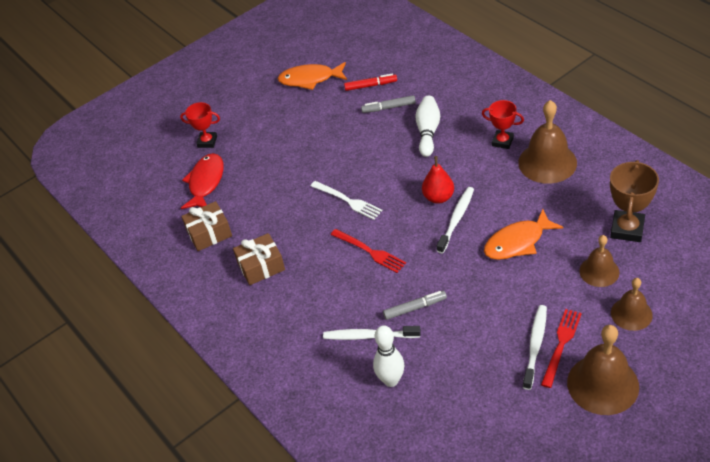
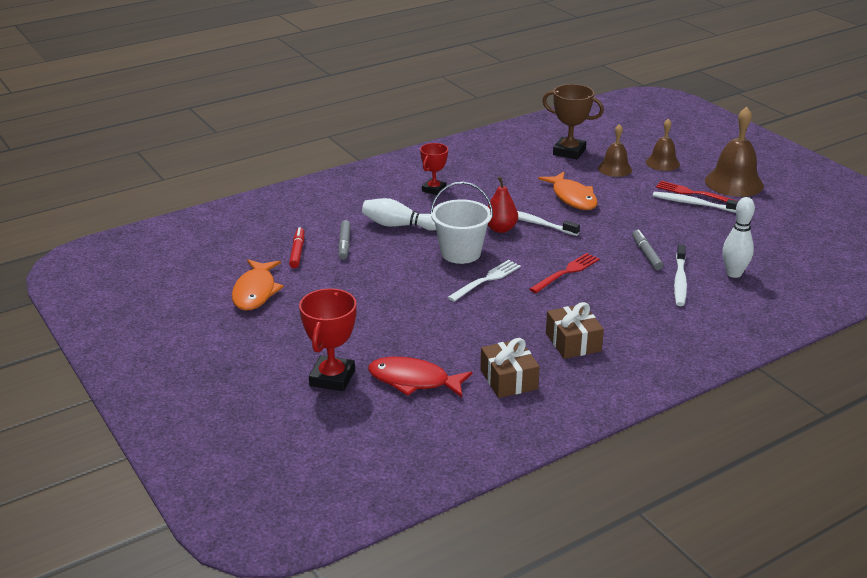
camera: 90 degrees left, 15 degrees down
(207, 142) = (332, 378): red trophy -> red trophy, size x1.52
(389, 178) = (460, 253): none -> white bucket
(547, 162) = (473, 173): brown bell -> none

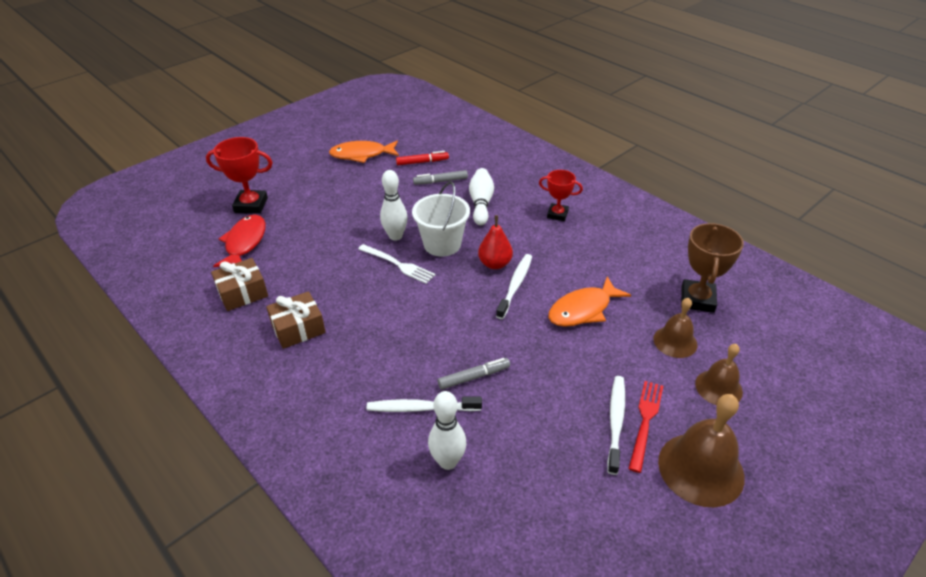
camera: 80 degrees right, 10 degrees up
(437, 278) = (395, 236): none -> white bowling pin
(566, 272) = (422, 316): red fork -> none

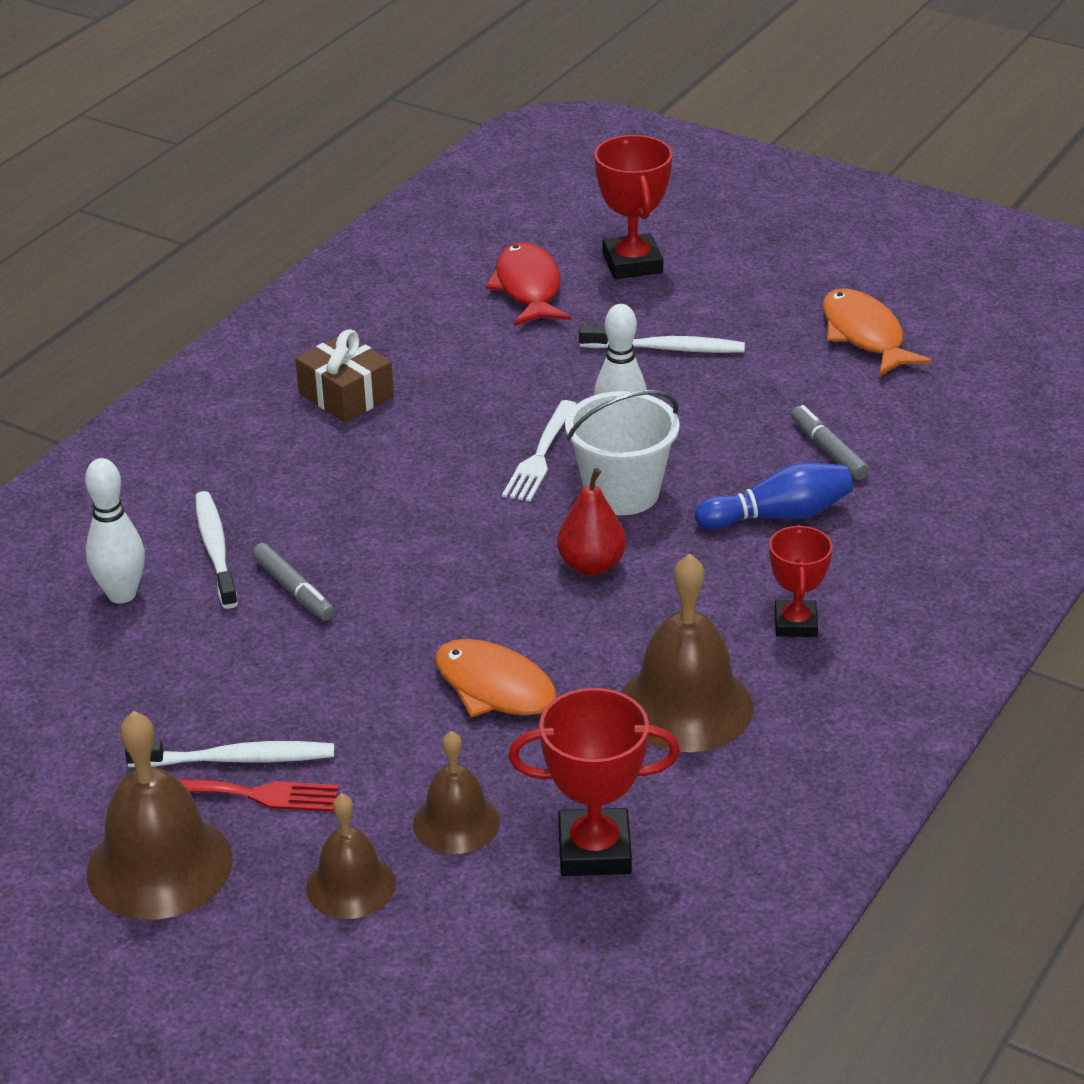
camera: 75 degrees right, 5 degrees down
(242, 293) = (406, 323): brown gift -> none
(244, 243) = (528, 288): red fish -> red fish turned 90 degrees counterclockwise
(422, 162) = (885, 413): red marker -> none
(481, 203) = (779, 516): white bowling pin -> blue bowling pin
(515, 285) = (539, 600): white toothbrush -> white toothbrush (666, 348)
(604, 255) = (685, 705): none -> brown bell
(697, 299) = (594, 850): brown trophy -> red trophy

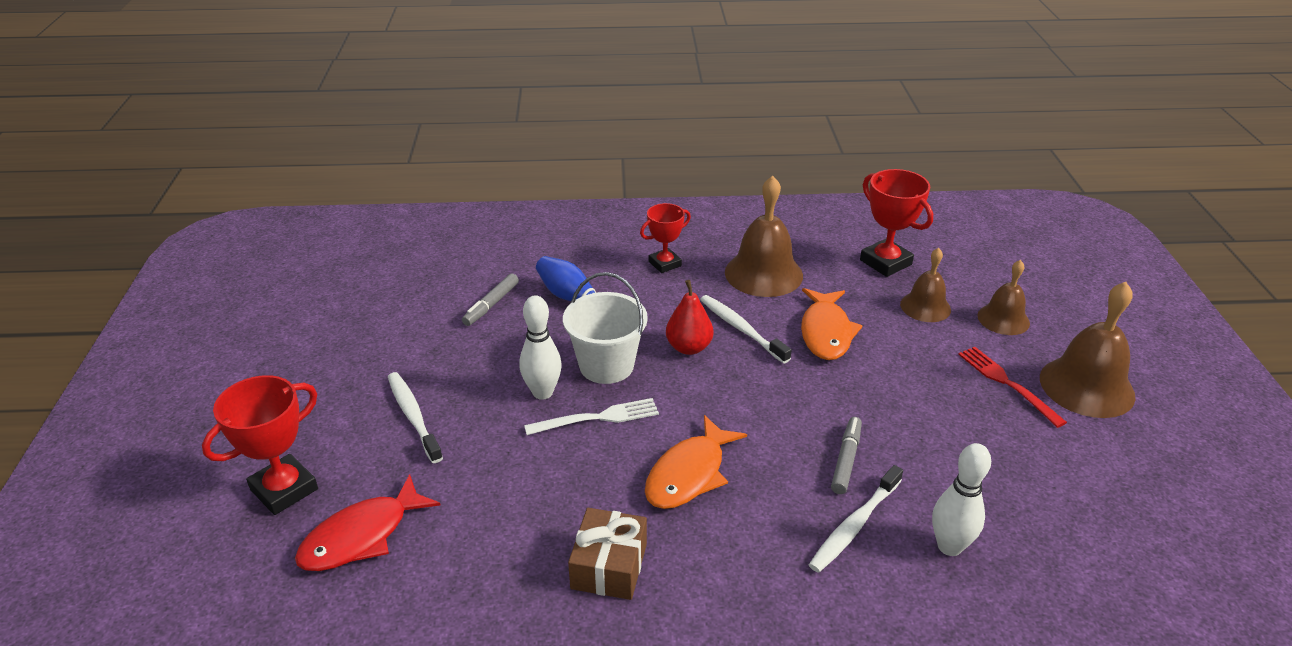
camera: 125 degrees left, 0 degrees up
(237, 759) = (992, 401): white toothbrush -> white toothbrush (741, 329)
(864, 335) = (337, 334): orange fish -> orange fish (689, 474)

